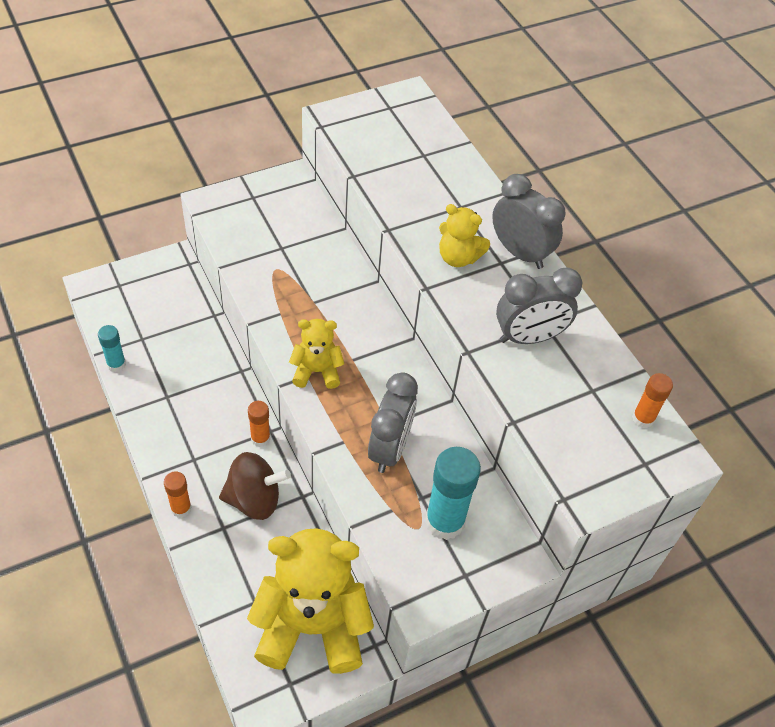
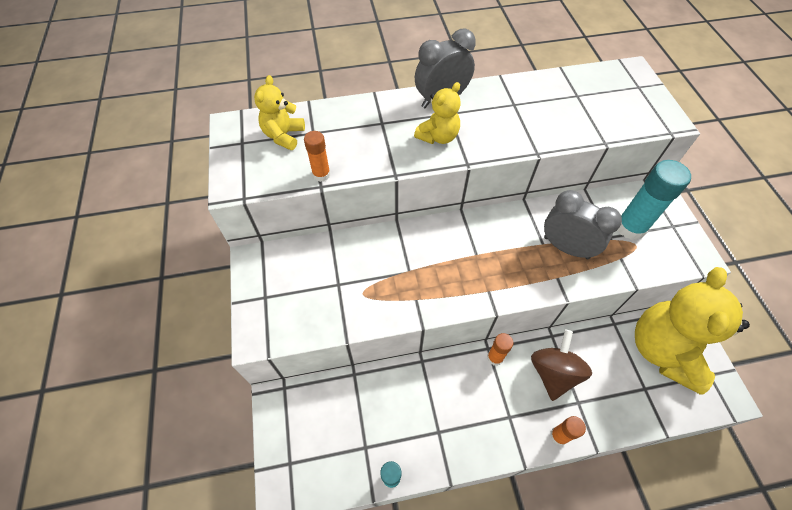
camera: 70 degrees left, 5 degrees up
(316, 371) = (485, 283): yellow teddy bear -> yellow teddy bear (284, 136)
(528, 337) = (526, 115): grey clock -> none
(643, 418) = (602, 78): orange glue stick -> orange glue stick (321, 174)

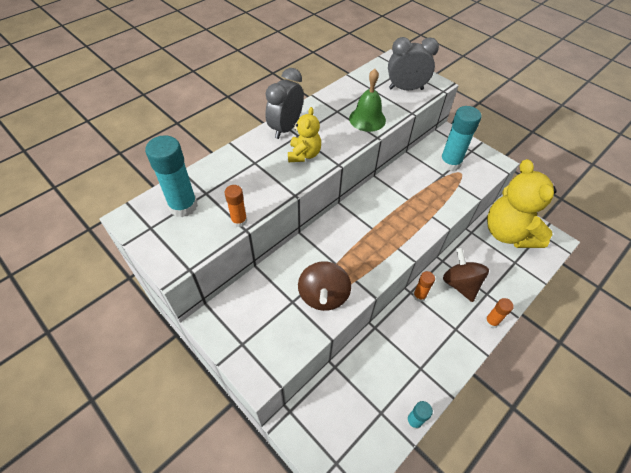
camera: 35 degrees left, 5 degrees down
(284, 136) = (183, 206): yellow teddy bear -> turquoise glue stick
(371, 296) = (323, 296): none -> brown spinning top
(542, 127) = (367, 119): none -> green bell
(566, 247) = (423, 194): grey clock -> grey clock (406, 89)

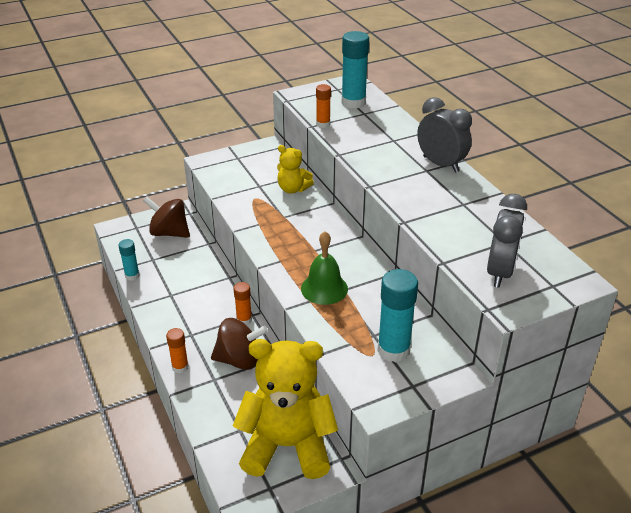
camera: 110 degrees right, 15 degrees down
(304, 155) = (393, 168): yellow teddy bear -> yellow teddy bear (293, 189)
(323, 296) = (254, 202): brown spinning top -> brown spinning top (169, 233)
(367, 119) = (440, 222): green bell -> green bell (324, 288)

